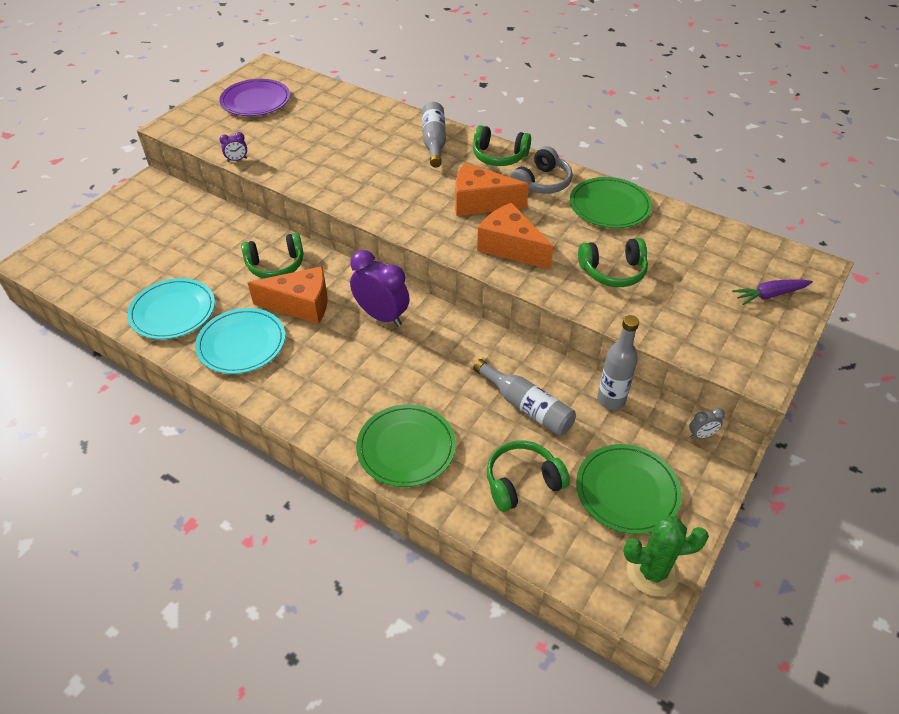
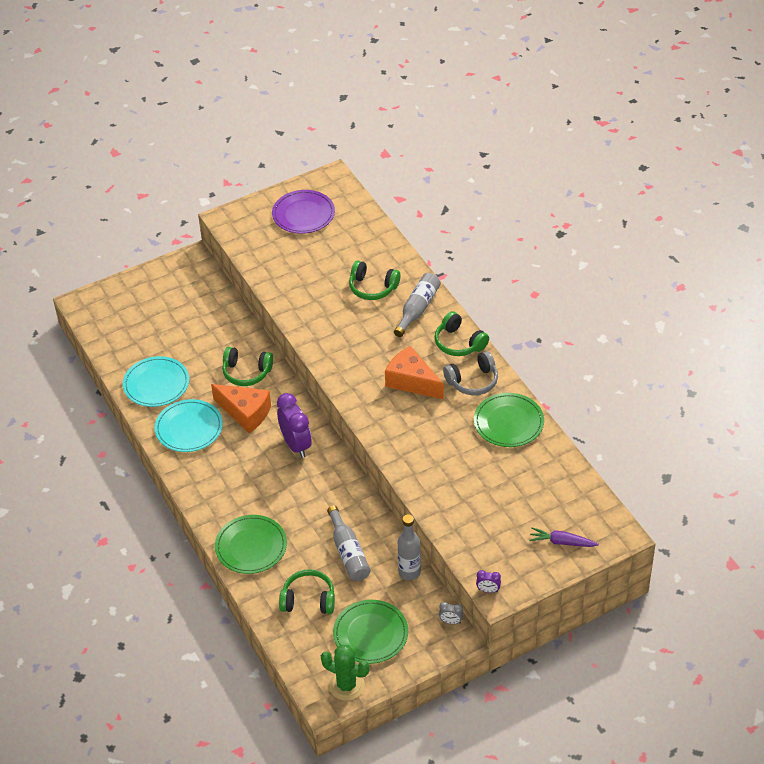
camera: 30 degrees right, 0 degrees up
(237, 160) = (256, 272): purple clock -> purple clock (488, 590)
(510, 247) = (404, 429): orange cheese -> none
(613, 271) = (463, 478): green headphones -> green headphones (373, 287)

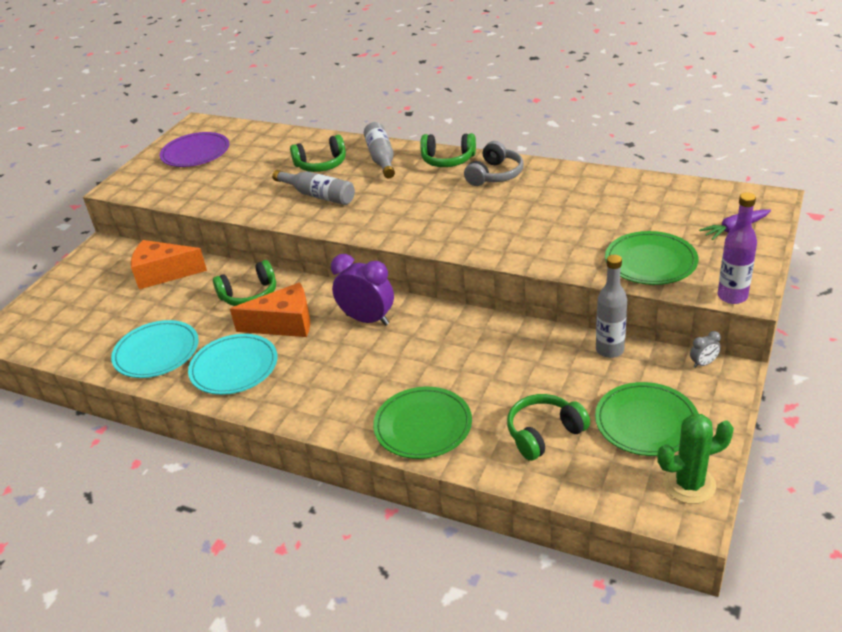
camera: 35 degrees left, 10 degrees down
(348, 552) = (530, 370): grey bottle -> grey bottle (318, 195)
(411, 381) = (441, 200): orange cheese -> orange cheese (163, 273)
(488, 590) = (732, 296): purple clock -> purple bottle
(508, 422) = (565, 183): green plate -> green plate (650, 262)

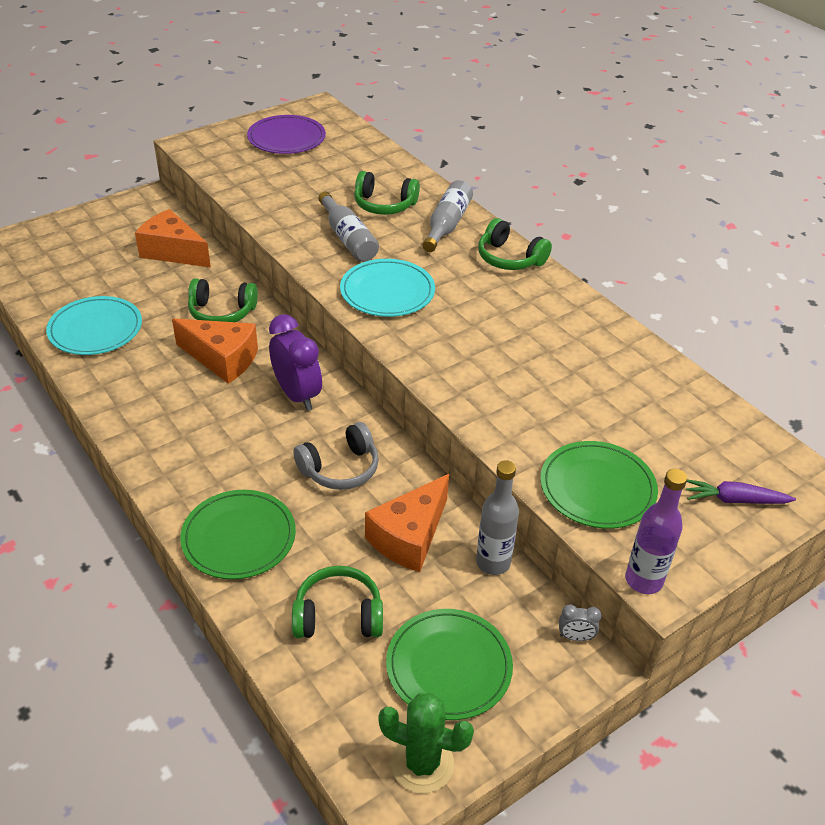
camera: 25 degrees right, 5 degrees up
(234, 367) = (141, 380): turquoise plate -> turquoise plate (387, 292)
(495, 175) = (539, 299): grey headphones -> grey headphones (340, 468)
(540, 364) = (409, 537): none -> orange cheese

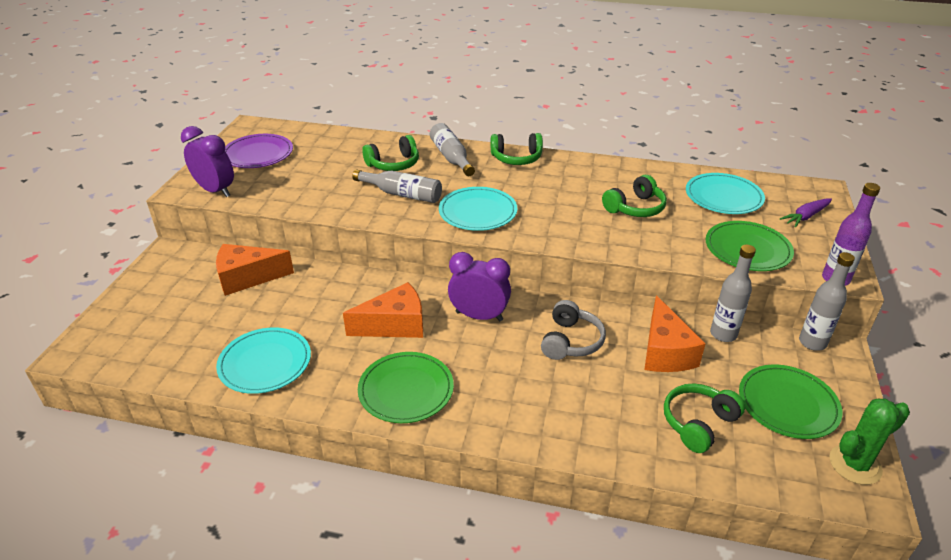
camera: 40 degrees left, 5 degrees down
(210, 157) = (215, 190): none -> purple clock
(222, 312) = (348, 296): green headphones -> green headphones (635, 208)
(239, 537) = (577, 424): green plate -> green plate (406, 390)
(575, 637) = (812, 343): grey clock -> grey bottle
(670, 421) = (723, 197): none -> turquoise plate

